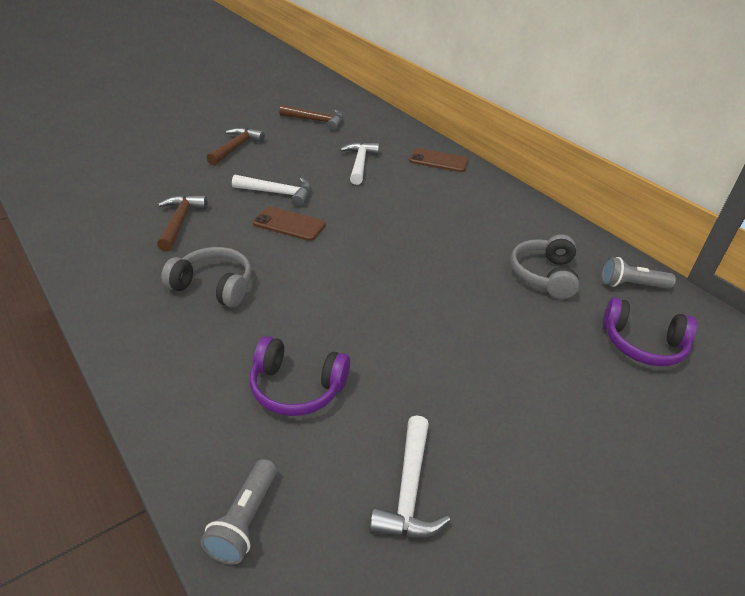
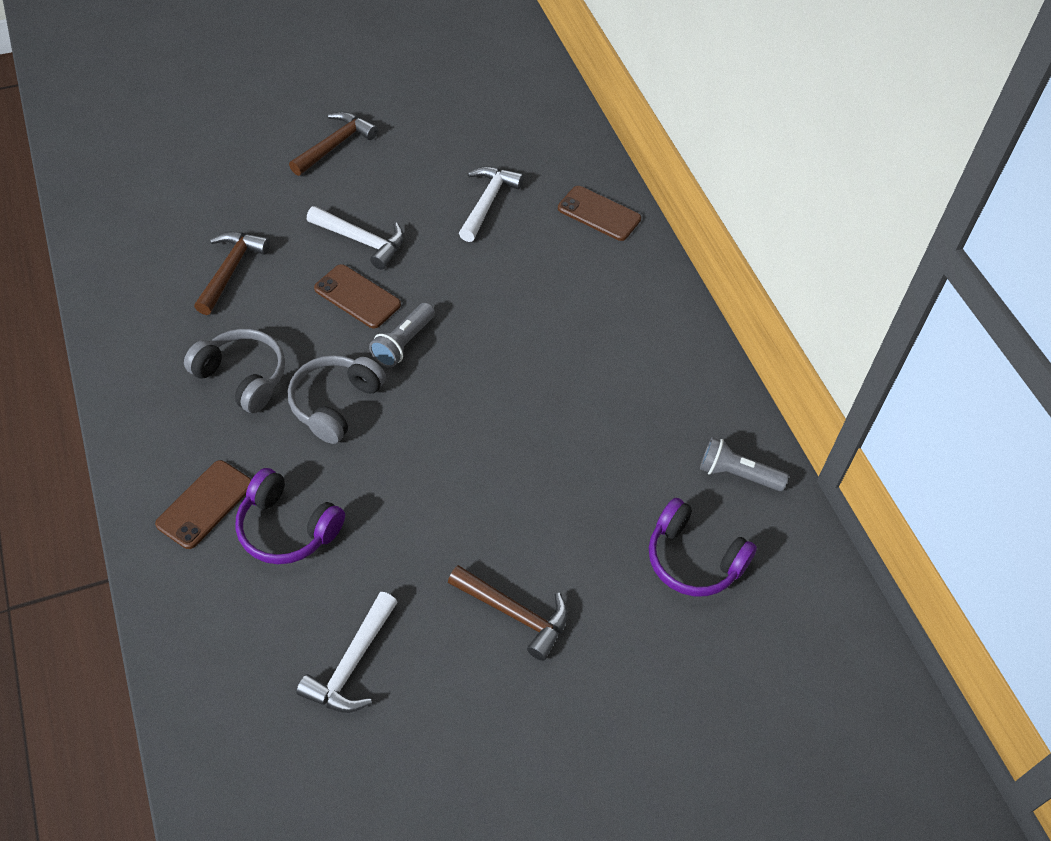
camera: 15 degrees right, 15 degrees up
(211, 384) = (205, 504): none -> brown phone
(244, 520) = (195, 655): grey flashlight -> grey flashlight (403, 343)
(316, 121) = (462, 105): brown hammer -> brown hammer (515, 614)
(544, 275) = (634, 437): grey headphones -> grey headphones (335, 404)

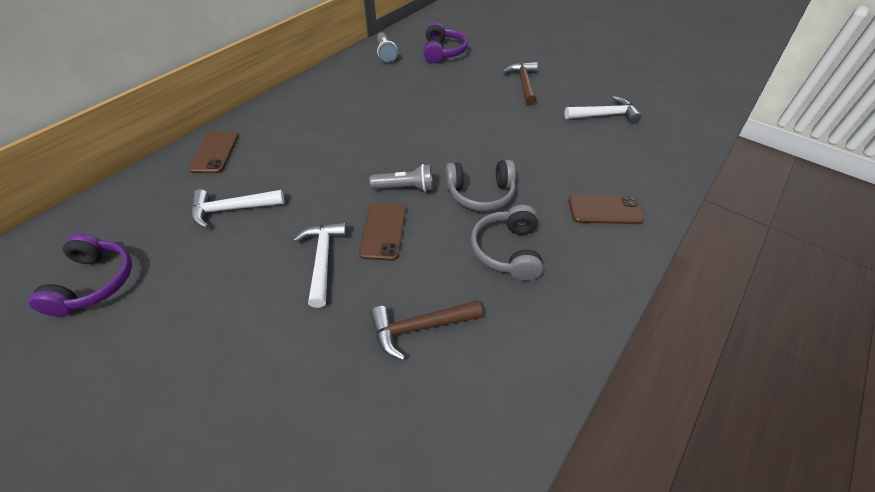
camera: 120 degrees left, 5 degrees down
(287, 528) = (575, 169): purple headphones -> purple headphones (95, 283)
(335, 145) = (198, 353): brown hammer -> none

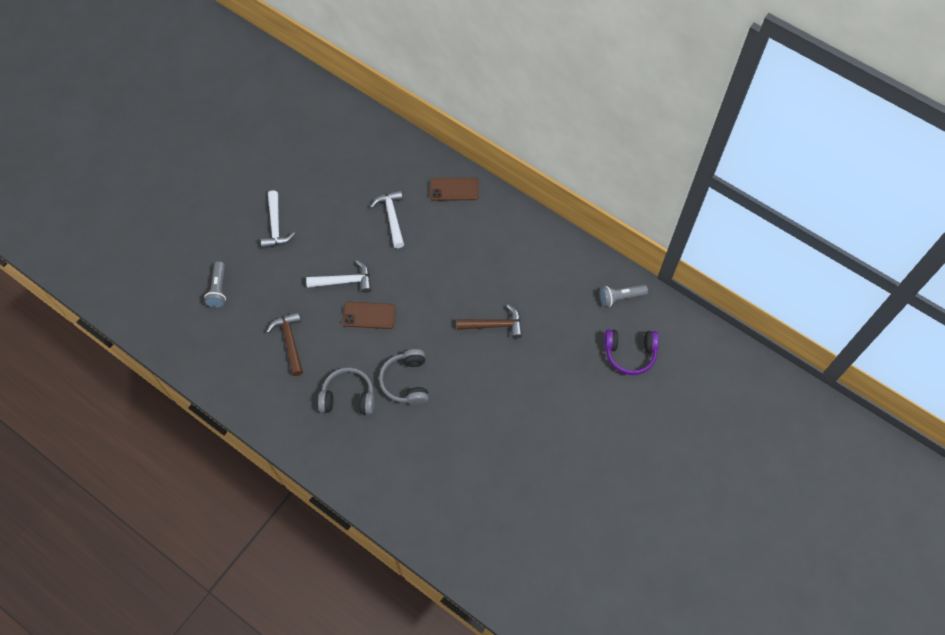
camera: 90 degrees right, 15 degrees up
(95, 283) = (331, 163): purple headphones -> none
(405, 188) = (413, 327): grey flashlight -> grey flashlight (218, 289)
(523, 84) = (571, 431): brown hammer -> brown hammer (494, 325)
(604, 115) = (518, 503): white hammer -> white hammer (276, 226)
(605, 210) = (387, 474): brown phone -> none

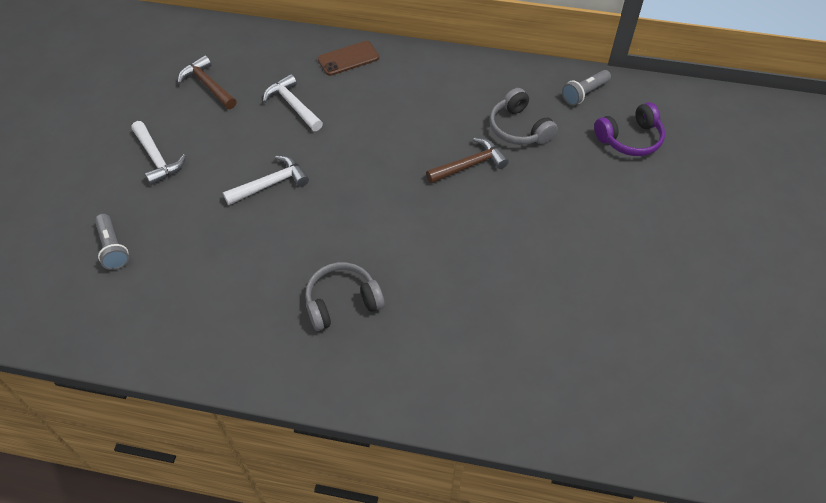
camera: 25 degrees left, 10 degrees down
(290, 341) = (235, 270): brown hammer -> brown hammer (207, 85)
(369, 315) = (320, 207): brown phone -> none
(406, 381) = (404, 258): grey headphones -> grey headphones (519, 128)

